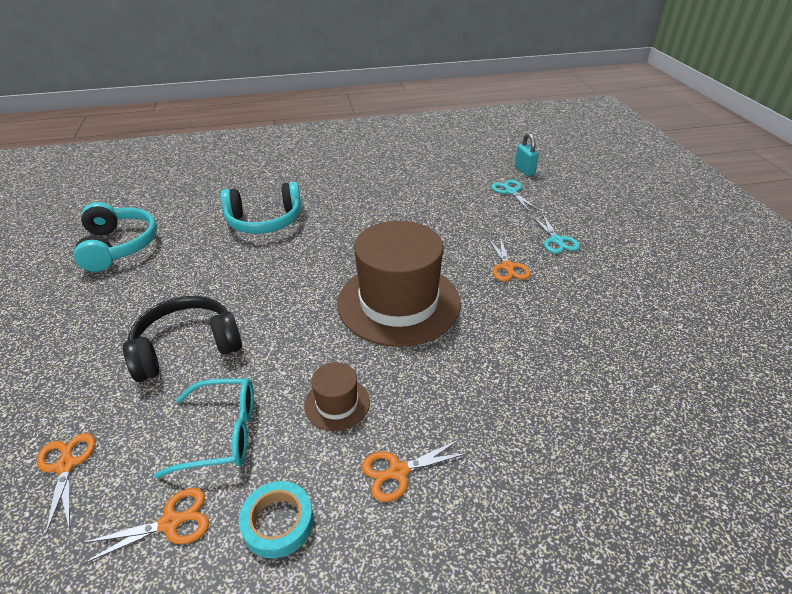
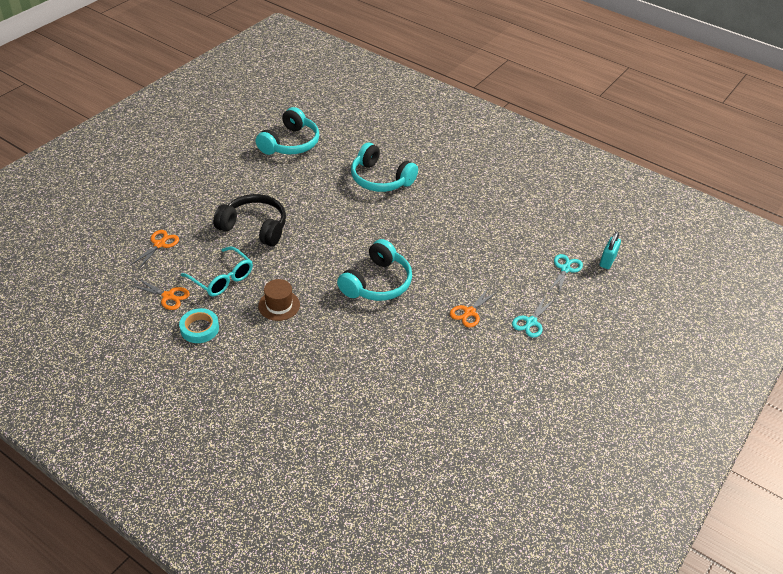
camera: 45 degrees right, 5 degrees up
(398, 302) = (377, 283): brown hat -> turquoise headphones
(398, 471) = (263, 352): orange scissors -> none

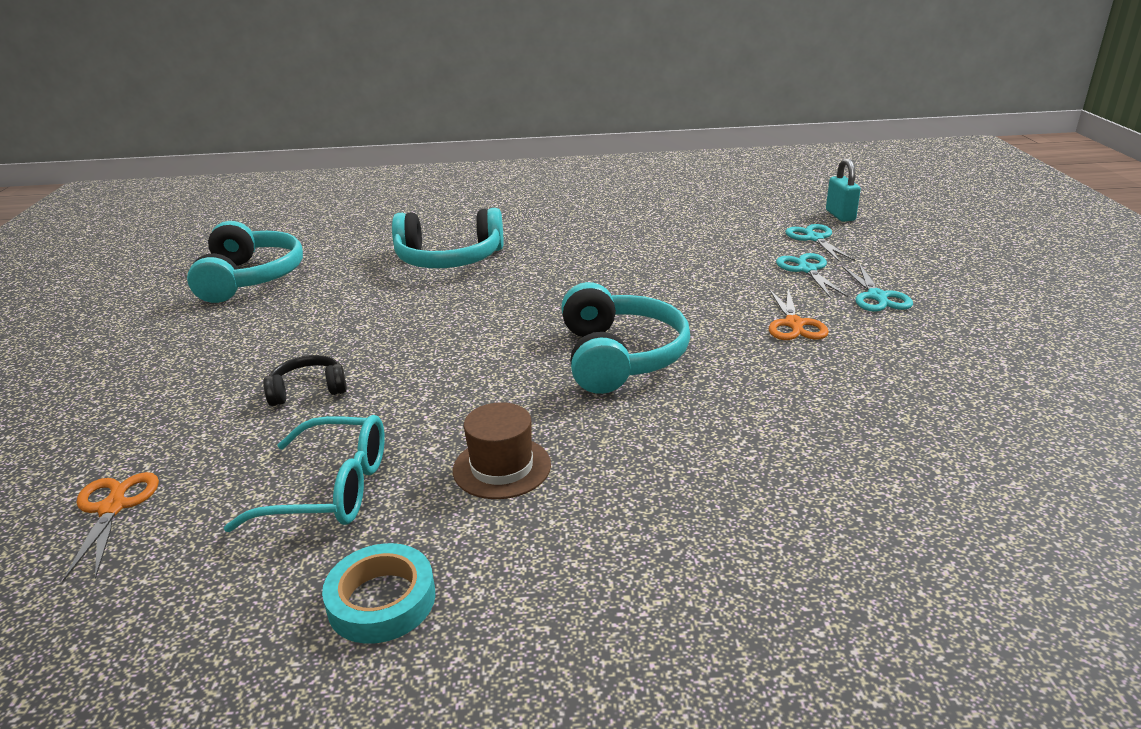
camera: 35 degrees left, 15 degrees down
(168, 296) = (231, 585): orange scissors -> none
(254, 227) = (308, 390): black headphones -> black headphones, size x0.52
(527, 286) = (807, 270): none -> turquoise scissors

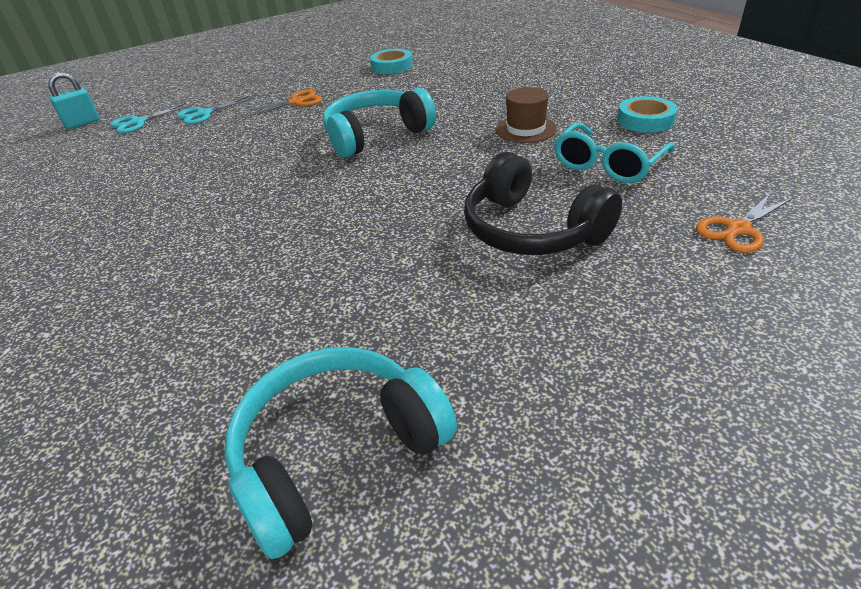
camera: 115 degrees left, 10 degrees up
(308, 390) = (532, 229): black headphones -> black headphones, size x1.93
(331, 489) = (607, 165): turquoise glasses -> turquoise glasses turned 120 degrees counterclockwise
(449, 259) = (213, 281): turquoise headphones -> none
(877, 297) = (245, 90): turquoise scissors -> none
(905, 426) = (392, 66): none -> turquoise tape

